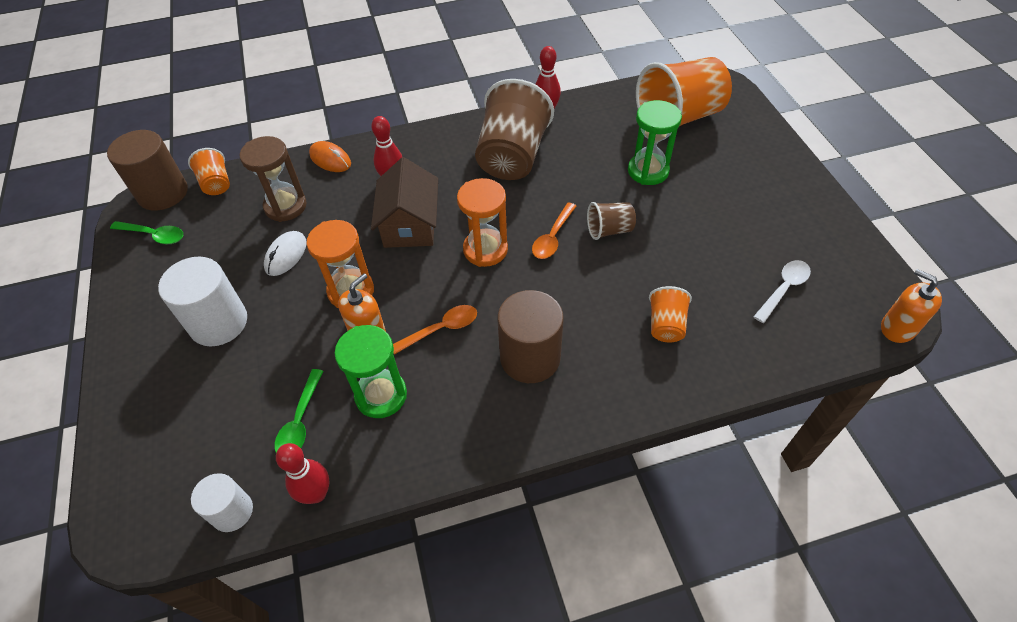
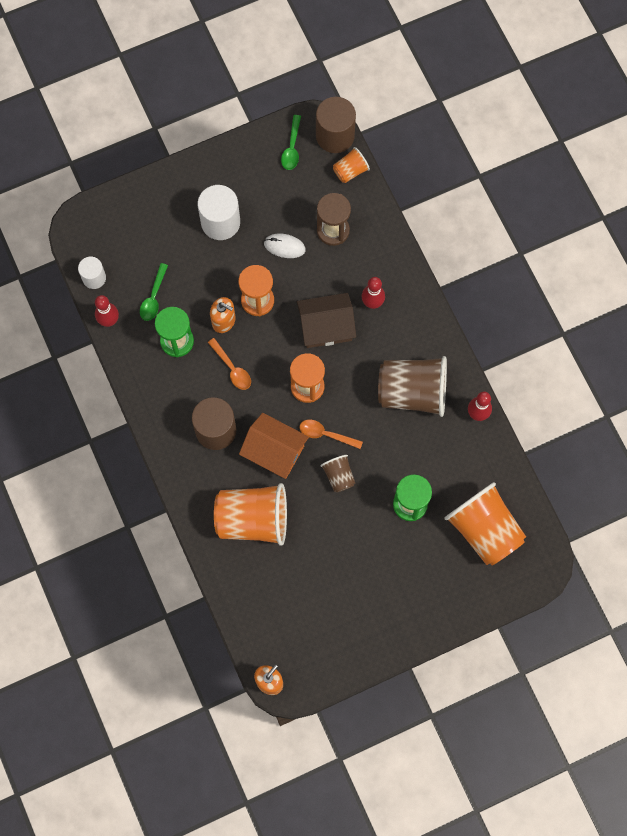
camera: 80 degrees right, 20 degrees up
(300, 421) = (153, 297): green spoon -> green spoon turned 75 degrees counterclockwise
(330, 159) = (389, 248): orange mouse -> none
(569, 292) = (274, 451): none -> orange house
(666, 325) = (253, 519): orange cup -> orange cup, size x2.09
(783, 289) = (296, 604): white spoon -> none

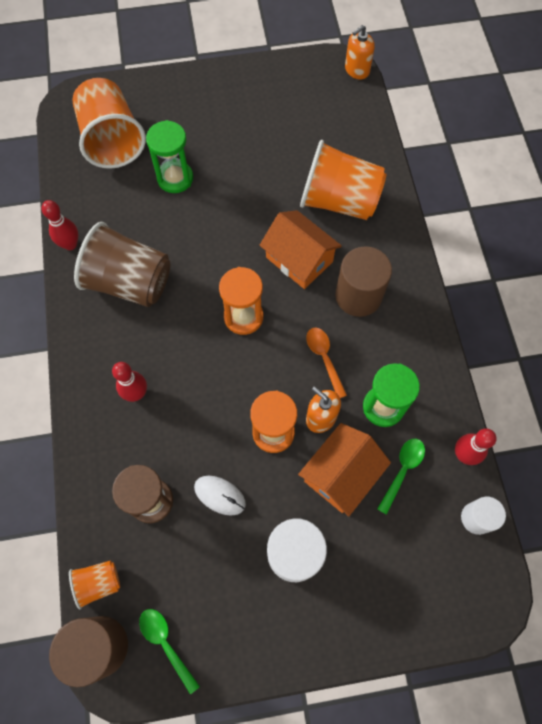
camera: 165 degrees left, 5 degrees down
(199, 283) = (341, 474): none -> orange house
(292, 148) = (166, 643): green spoon -> green spoon turned 60 degrees counterclockwise
(326, 327) = (200, 379): brown house -> none
(326, 434) = (239, 263): orange spoon -> none
(339, 476) = (238, 220): brown cup -> none

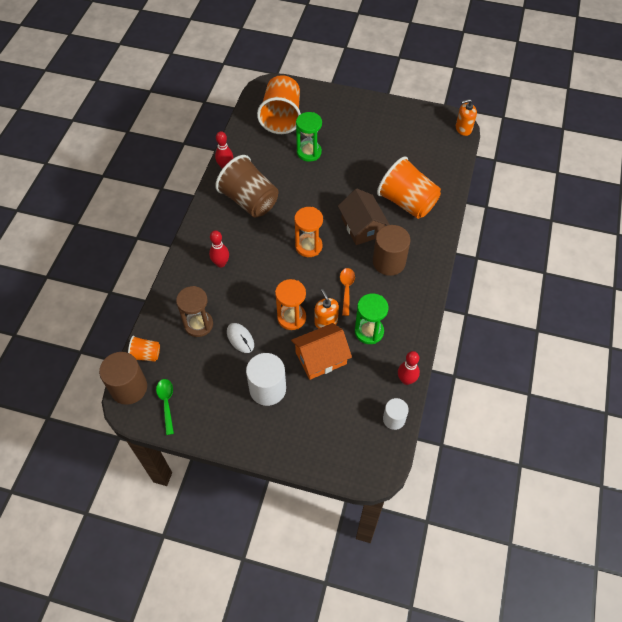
camera: 25 degrees right, 10 degrees down
(299, 259) = (362, 227): orange house -> brown house
(402, 470) = (361, 372): green spoon -> none

